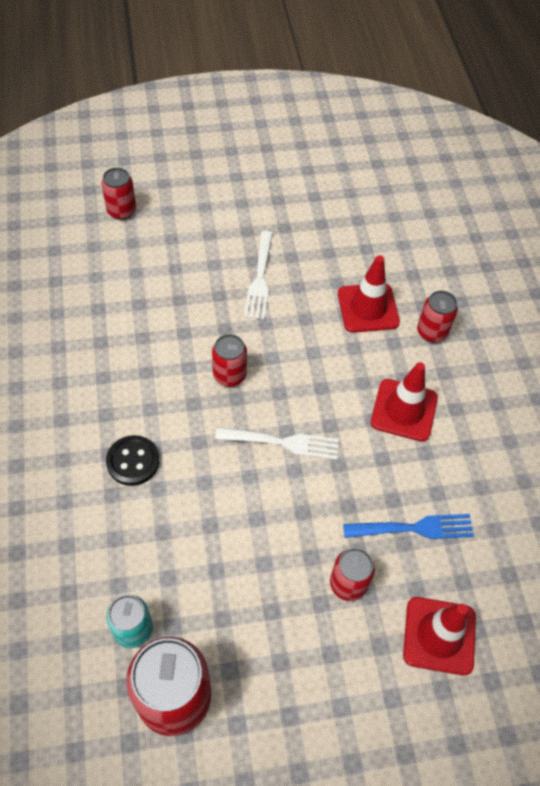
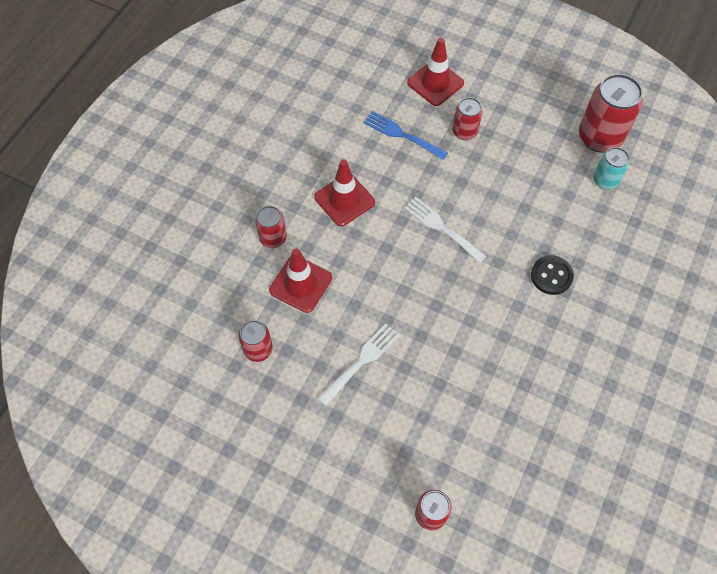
camera: 140 degrees left, 5 degrees up
(229, 375) = (444, 296): red can -> red can (258, 349)

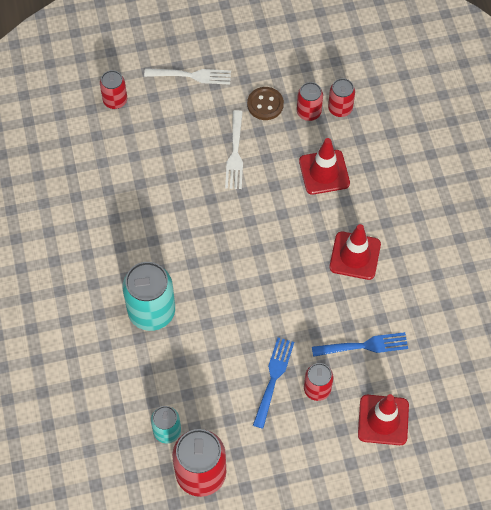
camera: 140 degrees right, 0 degrees up
(273, 238) = (376, 189): red can -> red can (340, 108)
(289, 389) = (265, 104): none -> brown button
(442, 228) = (263, 288): white fork -> white fork (192, 76)
(491, 160) = (273, 378): none -> blue fork
(551, 276) = (151, 311): black button -> turquoise can

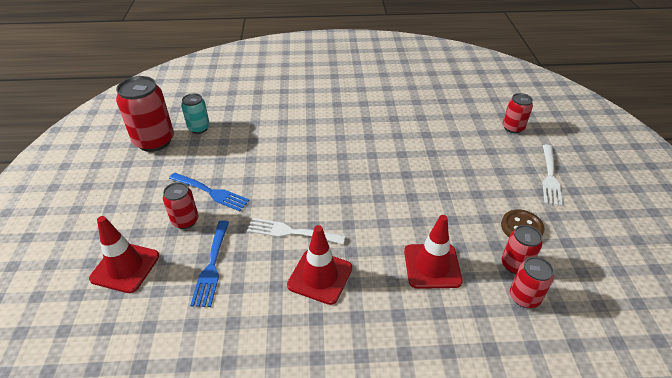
camera: 100 degrees right, 20 degrees down
(151, 311) = (303, 129): turquoise can -> none
(235, 153) = (457, 196): white fork -> white fork (291, 232)

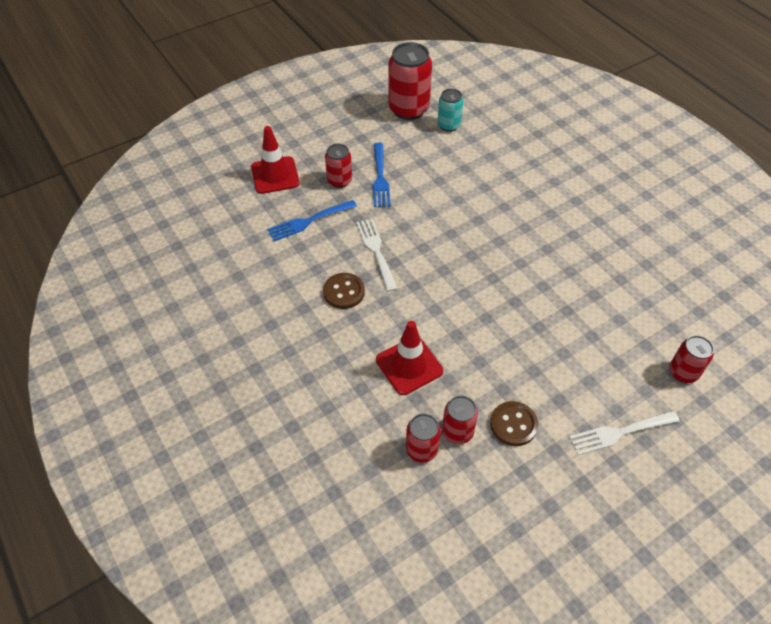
camera: 60 degrees right, 10 degrees up
(320, 276) = (344, 292): red traffic cone -> brown button

